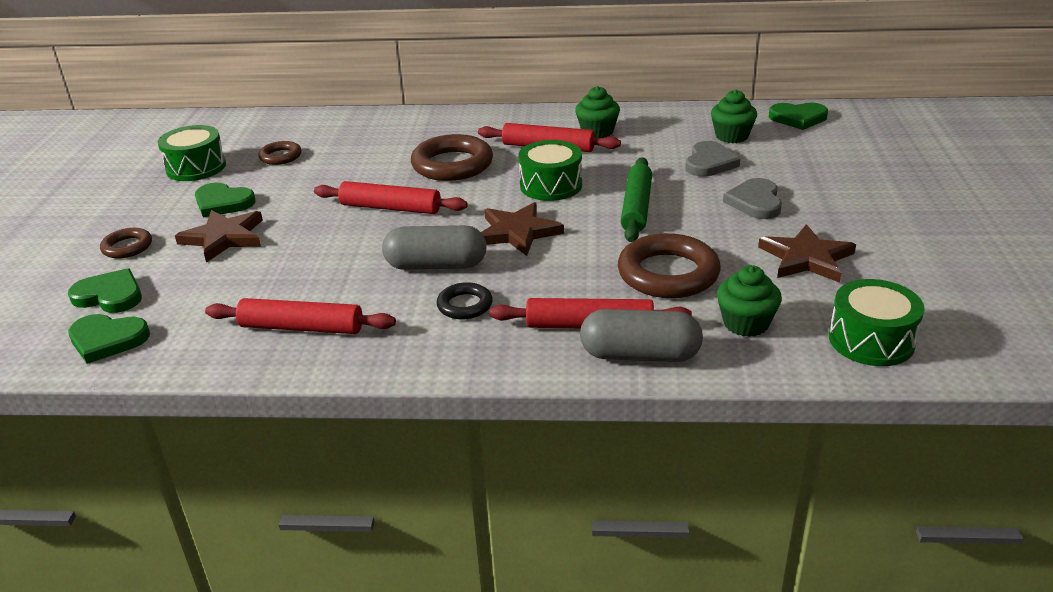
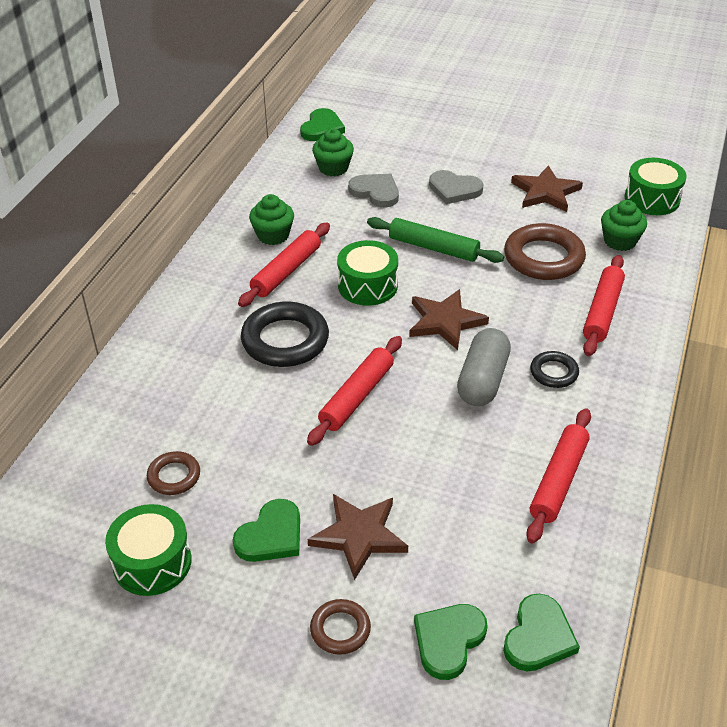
camera: 75 degrees left, 10 degrees up
(452, 165) = (285, 340): brown ring -> black ring
(640, 355) = (646, 296): grey capsule -> none

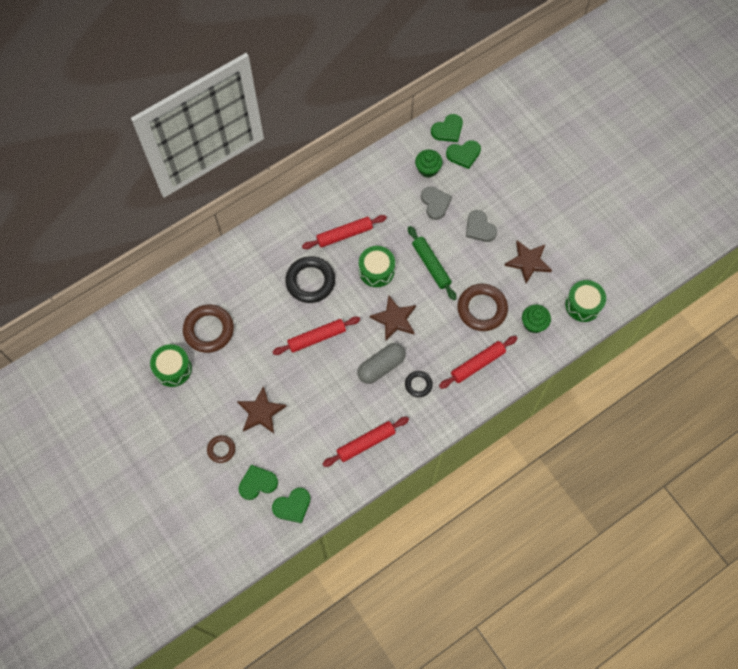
camera: 35 degrees right, 25 degrees up
(174, 476) = (209, 330): brown ring -> brown ring, size x1.88
(271, 535) = (226, 388): green heart -> green heart (463, 154)
(273, 235) = (357, 204): green cupcake -> none

